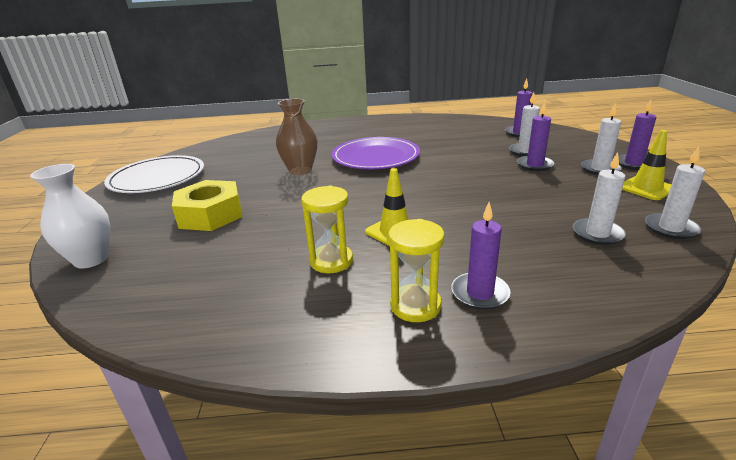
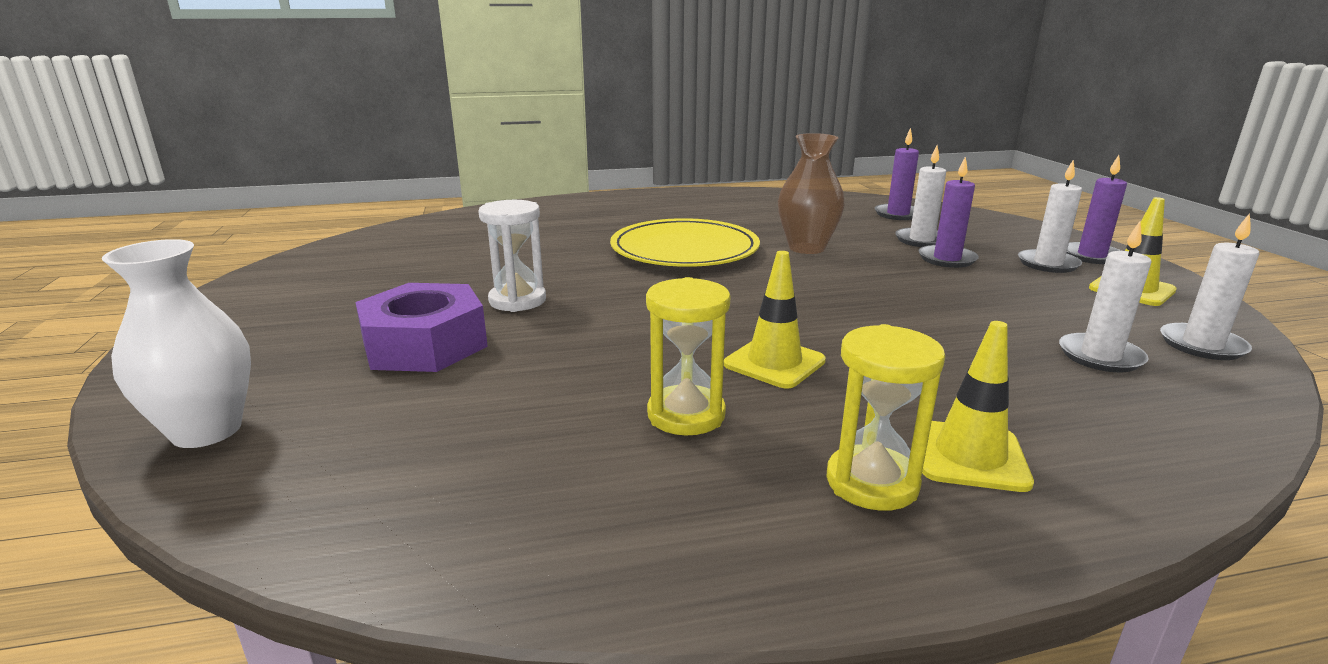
camera: 10 degrees left, 5 degrees down
(157, 178) = (297, 286): white plate -> none
(210, 215) = (425, 345): yellow nut -> purple nut
(268, 189) = (517, 300): none -> white hourglass
(300, 170) = (563, 271): brown vase -> brown vase (806, 248)
(375, 157) = (684, 249): purple plate -> yellow plate
(480, 293) = (969, 456): purple candle -> yellow traffic cone

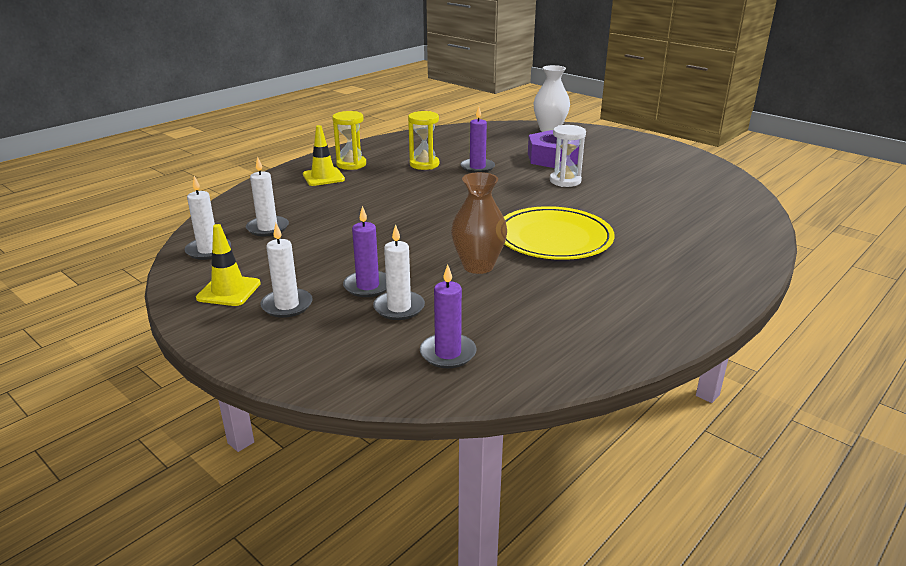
camera: 145 degrees right, 5 degrees up
(774, 363) = (413, 187): yellow traffic cone -> none
(1091, 256) = (246, 331): purple candle -> purple candle (477, 167)

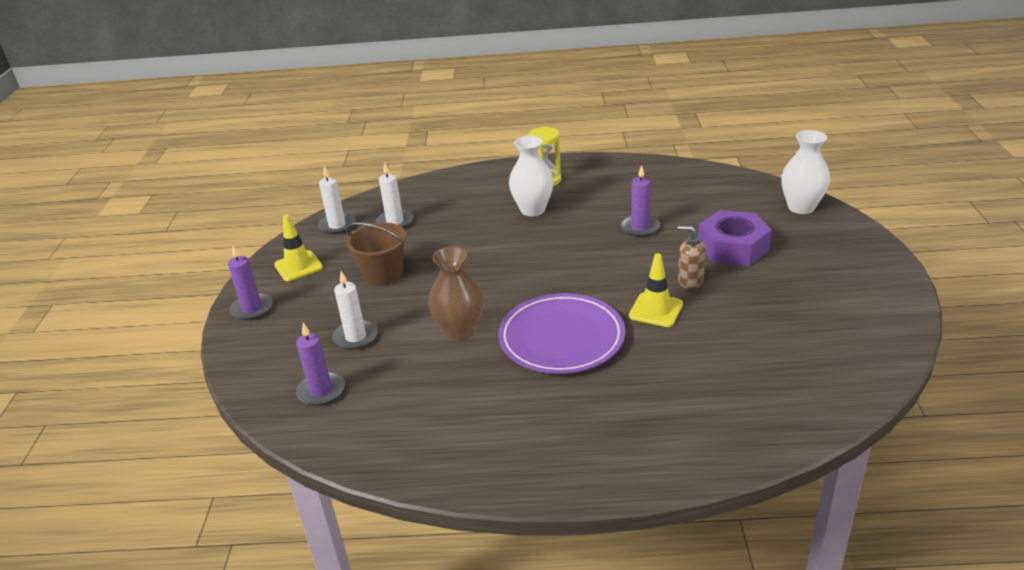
camera: 50 degrees right, 5 degrees up
(287, 305) = (306, 296): white candle -> none
(323, 177) = (505, 186): yellow traffic cone -> yellow traffic cone (656, 310)
(332, 262) = (383, 274): none -> brown bucket
(368, 286) = (368, 307): purple candle -> purple candle (252, 309)
(378, 183) = (532, 210): none -> white vase
(424, 164) = (601, 204): yellow hourglass -> none
(554, 238) = (561, 337): yellow plate -> purple plate
(565, 181) = (690, 280): white hourglass -> brown soap dispenser

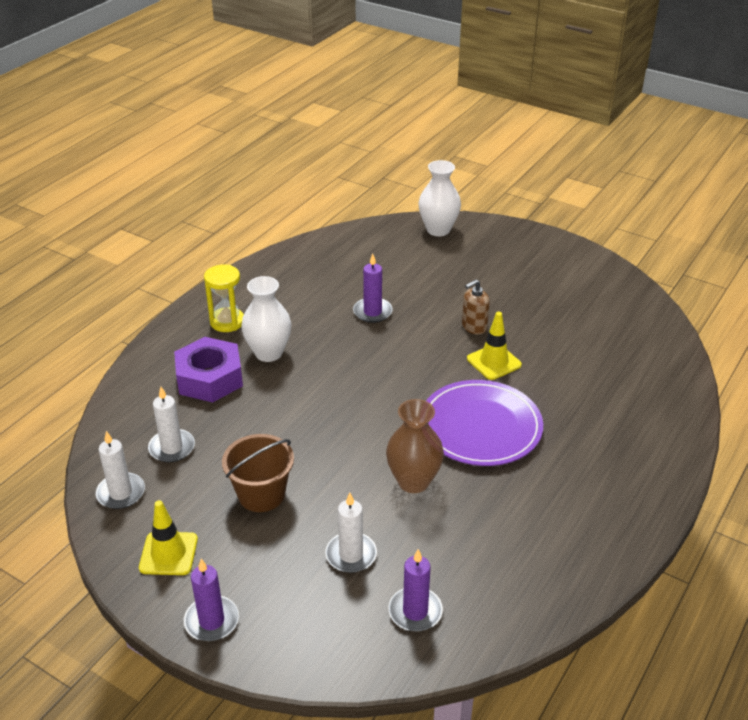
camera: 60 degrees left, 5 degrees up
(733, 247) = (453, 285): purple nut -> purple nut (209, 378)

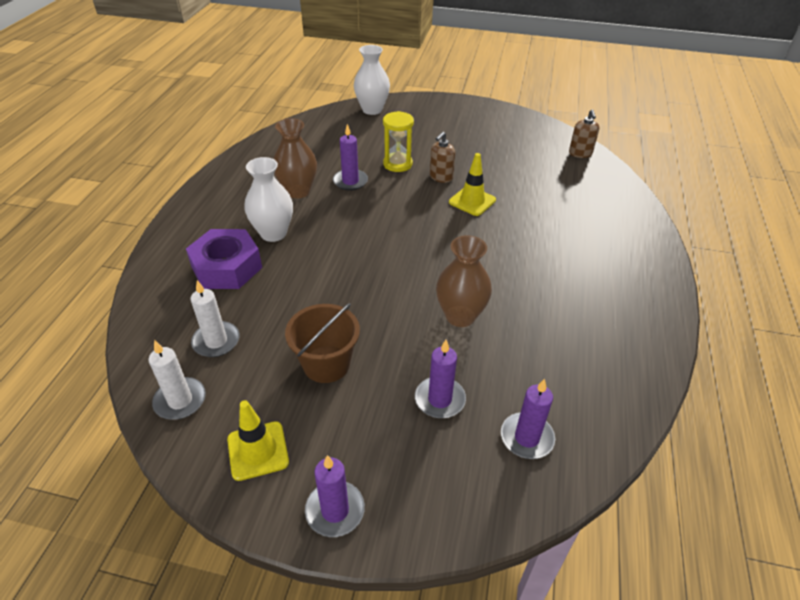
camera: 20 degrees left, 5 degrees up
(227, 322) = (222, 214): yellow hourglass -> yellow hourglass (397, 164)
(313, 312) = (298, 191): none -> brown vase
(351, 555) = (440, 399): white candle -> purple candle
(480, 426) = (490, 255): purple plate -> none
(656, 331) = (580, 153): none -> brown soap dispenser

